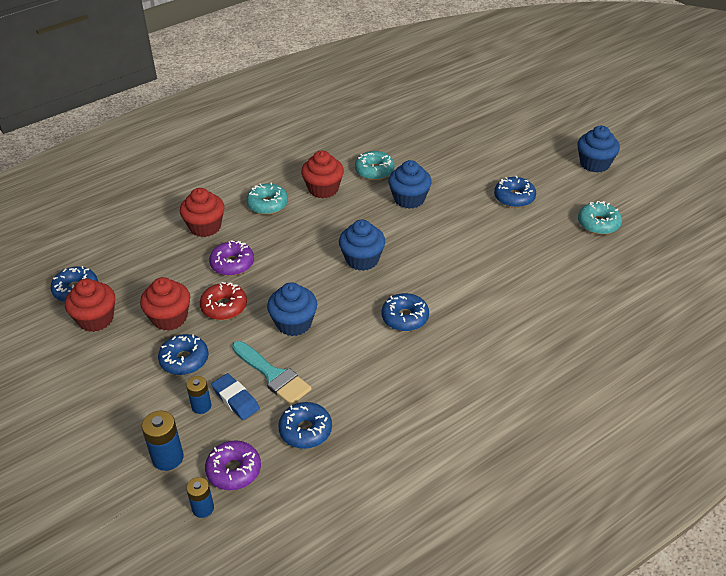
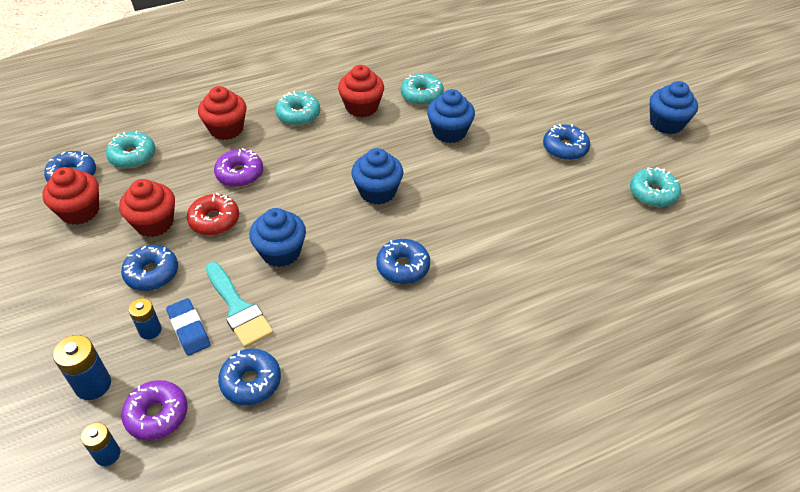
camera: 10 degrees right, 5 degrees up
(126, 264) = (133, 156): none -> turquoise donut

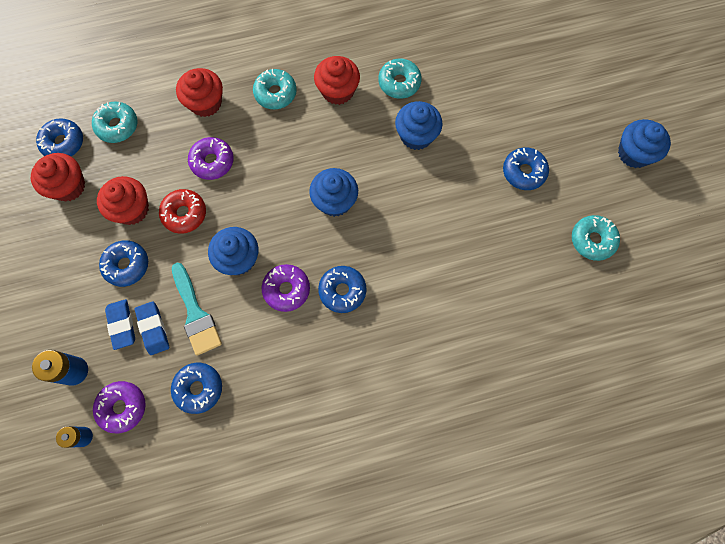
camera: 10 degrees right, 25 degrees up
(150, 330) = (122, 325): blue battery -> blue eraser
(340, 273) = (286, 289): none -> purple donut

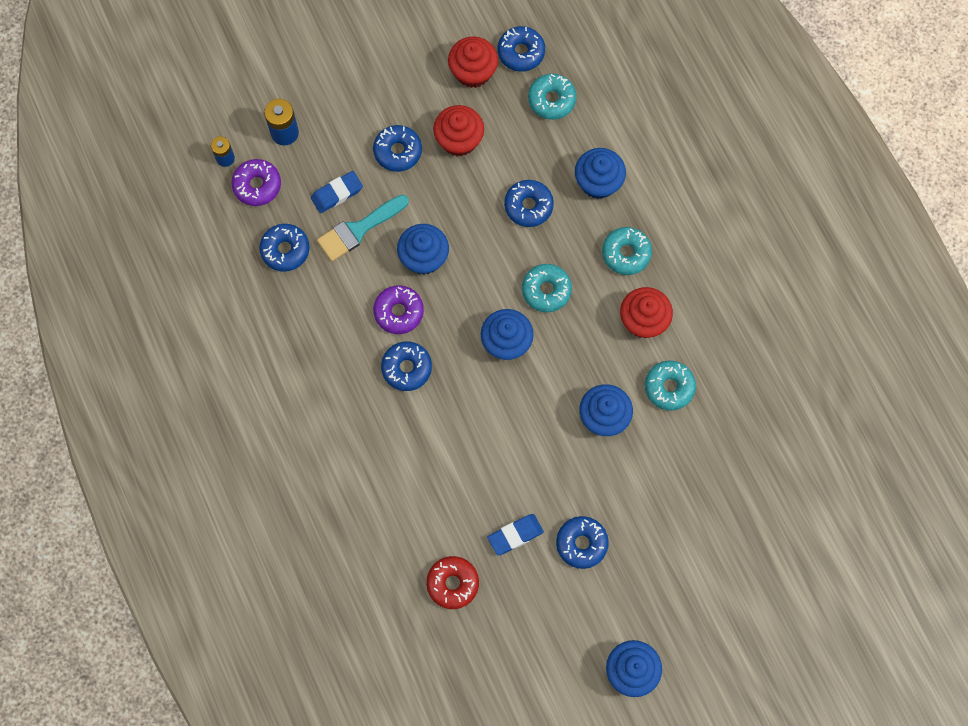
camera: 80 degrees right, 0 degrees up
(122, 325) = (336, 163): blue eraser -> blue eraser (515, 535)
(184, 214) = (463, 193): red donut -> red donut (452, 583)
(205, 103) = (598, 182): red cupcake -> blue cupcake
(212, 161) = (528, 206): purple donut -> blue donut
(592, 240) = (511, 628): turquoise donut -> turquoise donut (546, 290)

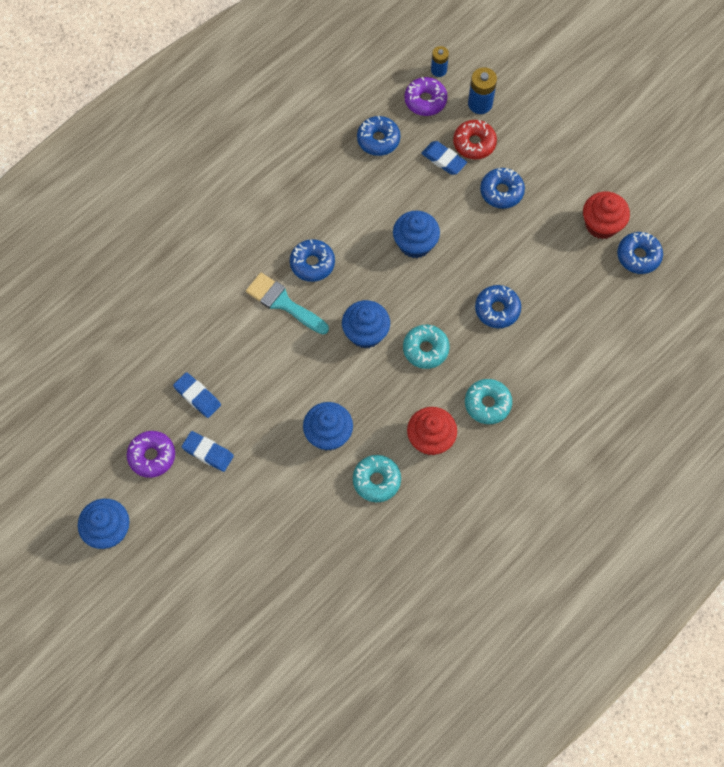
camera: 70 degrees right, 5 degrees down
(358, 229) = (419, 186): turquoise brush -> turquoise brush (283, 303)
(398, 312) = (359, 241): purple donut -> purple donut (152, 456)
(452, 583) = (139, 361): red donut -> red donut (474, 143)
(459, 140) = (533, 235): red cupcake -> none
(551, 100) = (605, 295): turquoise donut -> none
(581, 543) = (208, 452): blue donut -> blue eraser
(598, 182) = (544, 359): blue cupcake -> none

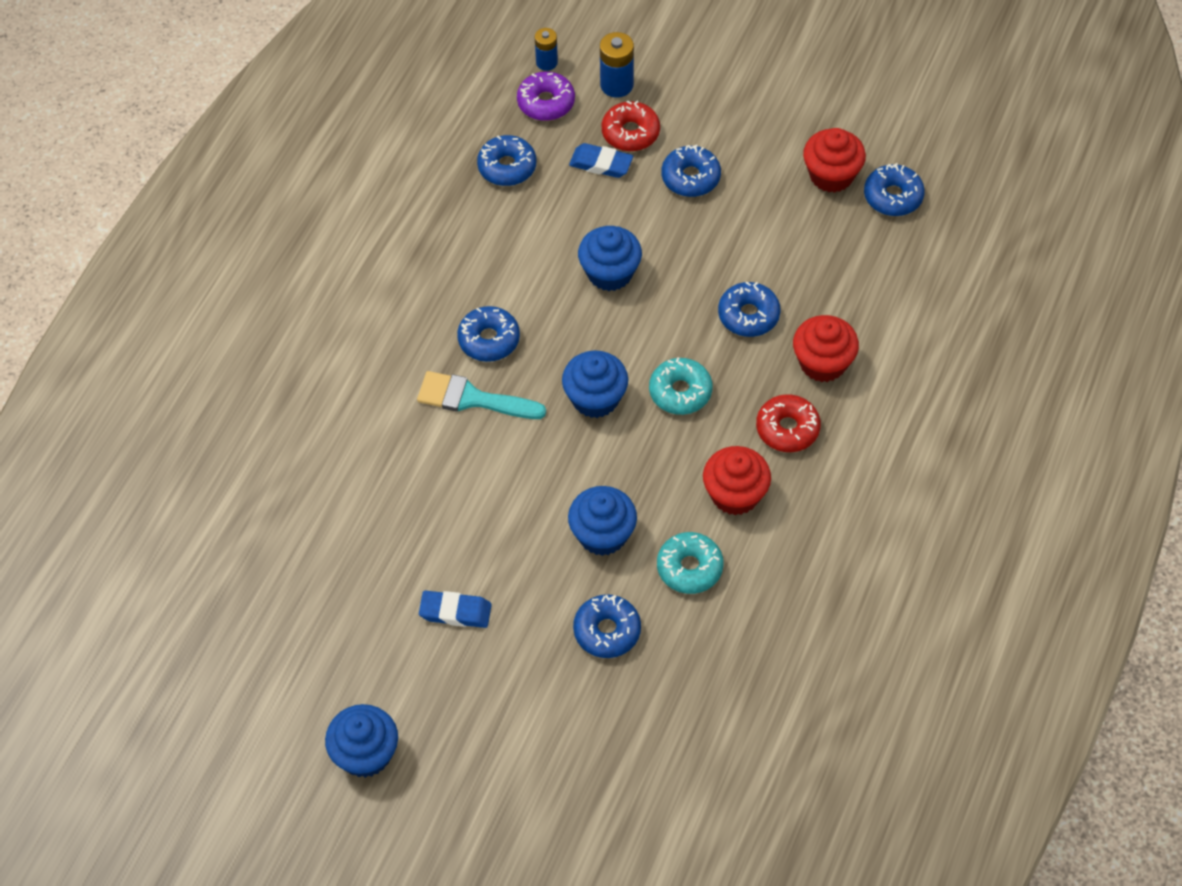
camera: 20 degrees left, 10 degrees down
(152, 456) = (383, 642): purple donut -> none
(197, 396) = (410, 549): blue eraser -> none
(302, 505) = (607, 631): none -> blue donut
(487, 404) = (787, 429): turquoise donut -> red donut
(533, 364) = (823, 363): none -> red cupcake

